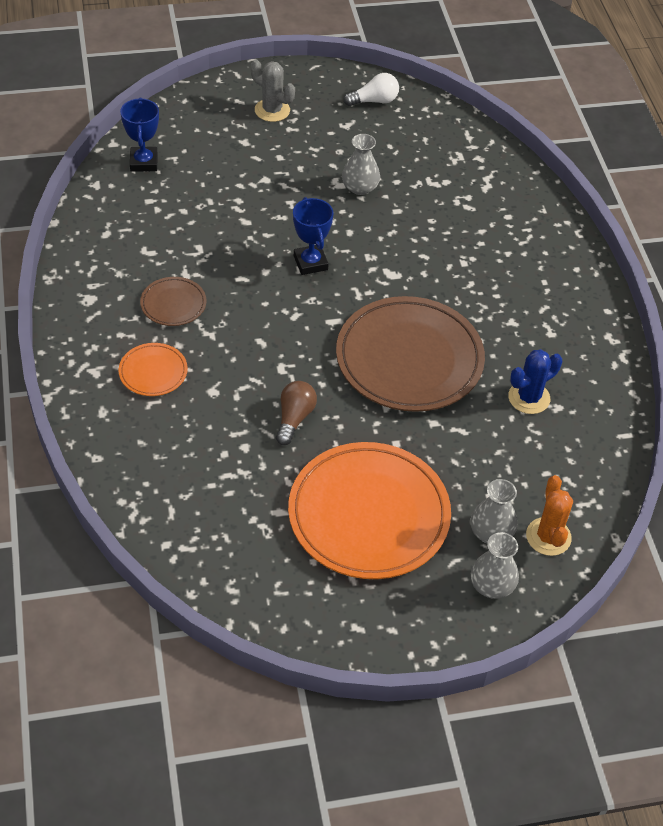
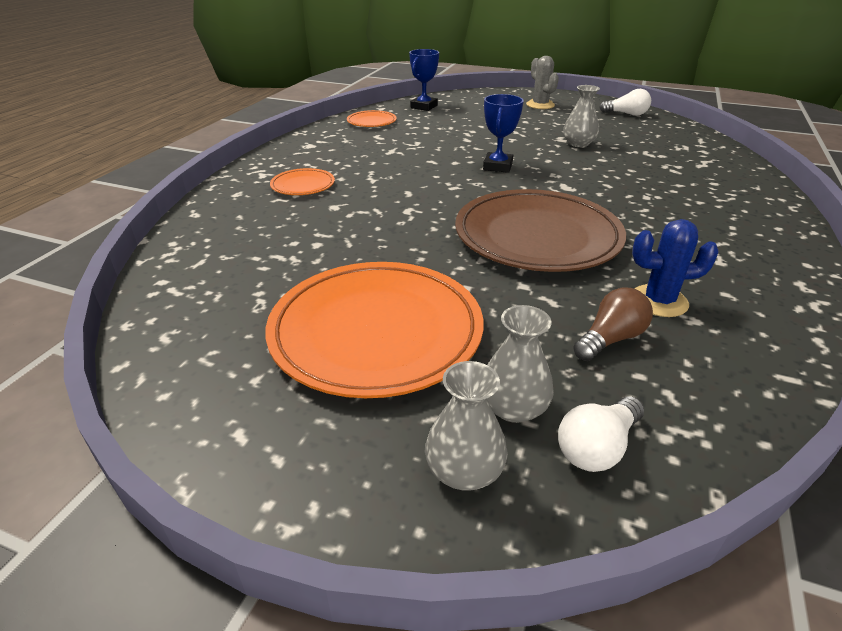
camera: 35 degrees right, 15 degrees down
(113, 222) = (371, 122): none -> orange plate
(173, 304) = (364, 160): brown plate -> none
(294, 418) = (383, 240): brown light bulb -> brown light bulb (610, 339)
(548, 537) = (597, 447): orange cactus -> white light bulb

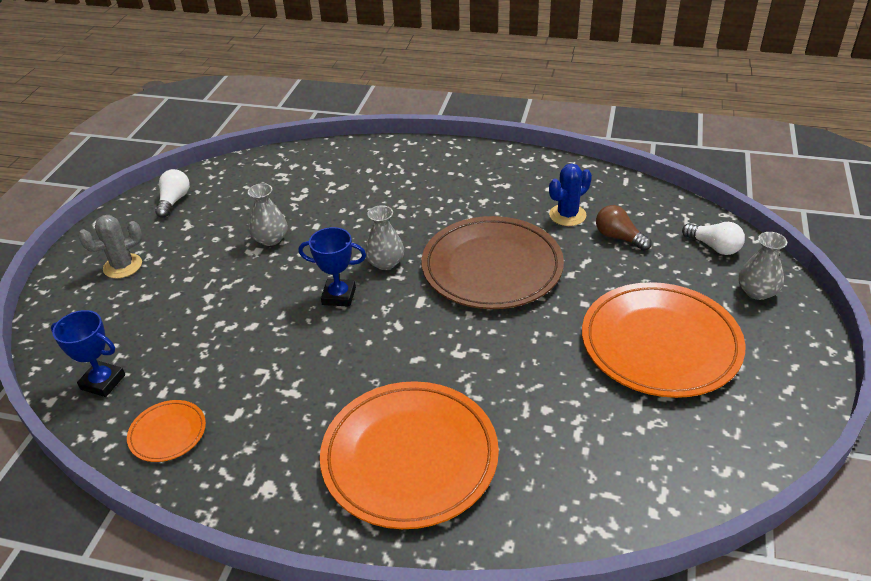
camera: 95 degrees left, 5 degrees up
(303, 185) = (409, 457): orange plate -> orange plate, size x2.21
(513, 407) = (701, 276): grey vase -> grey vase (385, 262)
(659, 301) = (567, 215): blue cactus -> blue cactus turned 60 degrees clockwise

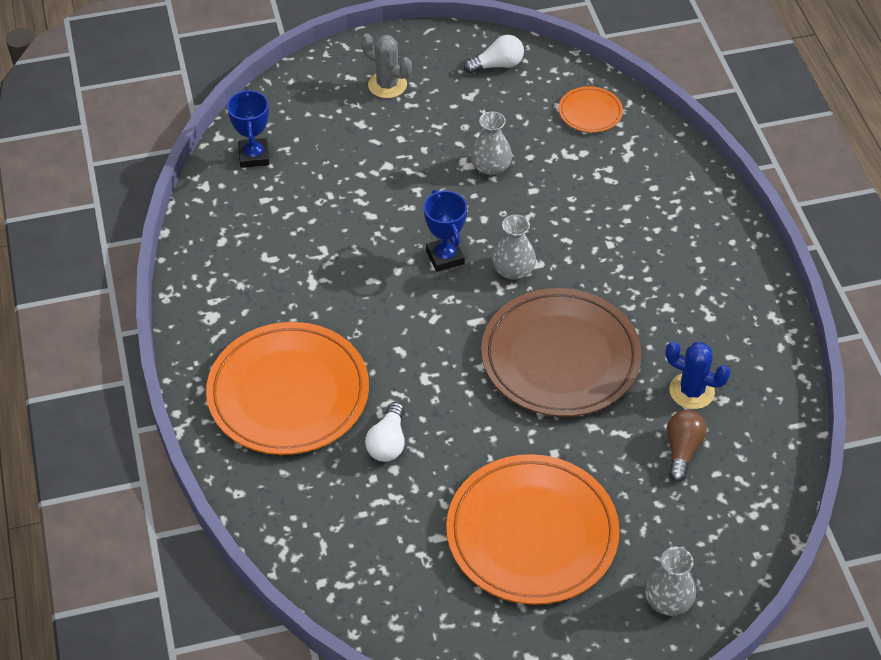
camera: 60 degrees right, 10 degrees up
(168, 433) = (228, 227): orange plate -> orange plate (590, 112)
(714, 247) = (723, 543): white light bulb -> white light bulb (388, 442)

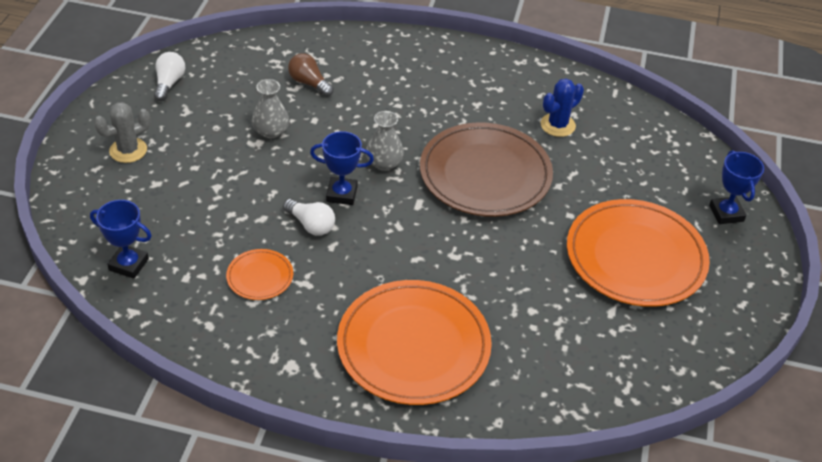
camera: 65 degrees left, 5 degrees down
(388, 442) = (504, 303): white light bulb -> white light bulb (311, 225)
(590, 112) = (264, 59): orange plate -> orange plate (260, 277)
(668, 601) = (726, 213): grey vase -> blue trophy
(682, 450) = (605, 151): brown light bulb -> brown light bulb (309, 83)

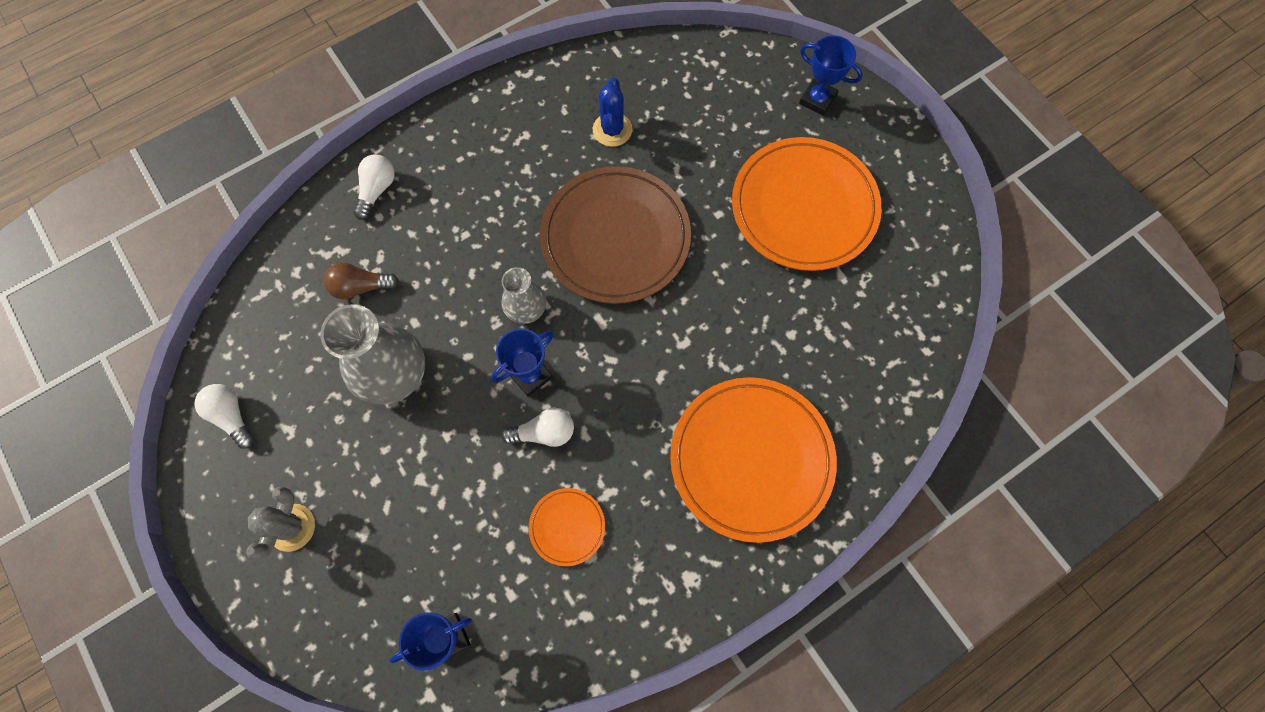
camera: 45 degrees left, 25 degrees up
(271, 131) = (392, 373): grey vase -> grey vase, size x1.76
(378, 51) = (377, 190): none -> white light bulb

